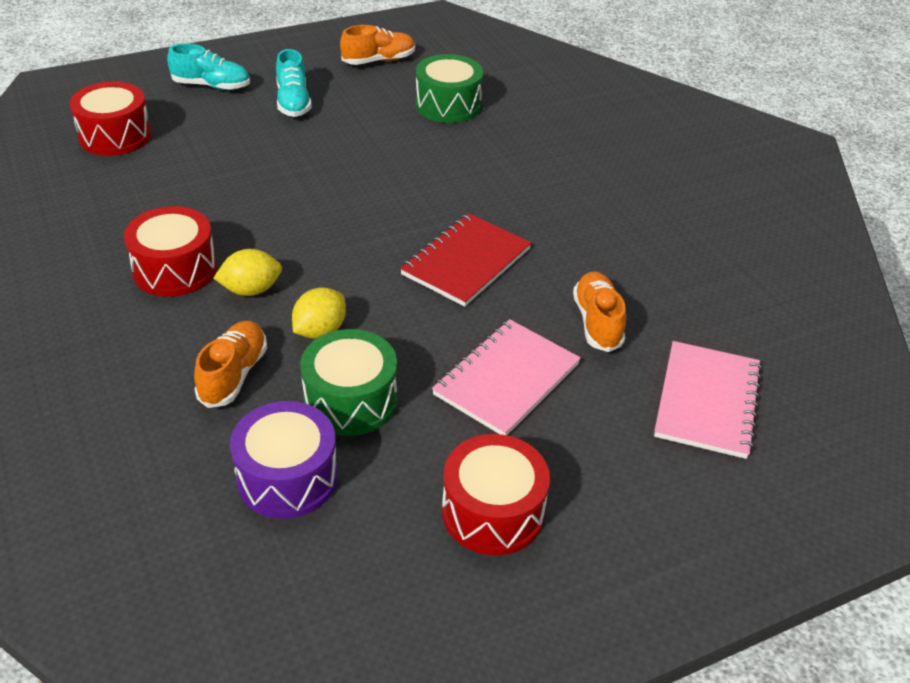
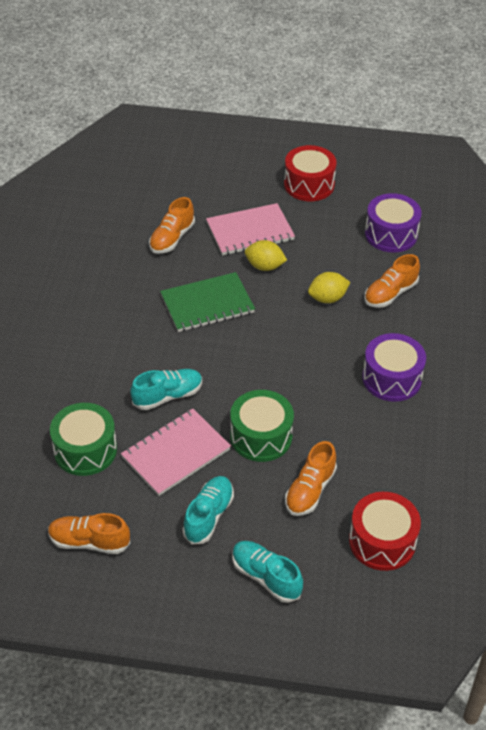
camera: 145 degrees left, 5 degrees up
(175, 269) = (391, 378): red drum -> purple drum
(210, 146) = (310, 490): none -> orange shoe
(251, 290) = (351, 342): yellow lemon -> yellow lemon (264, 266)
(350, 400) = (337, 255): green drum -> green drum (261, 436)
(417, 165) = (167, 396): none -> turquoise shoe
(466, 262) = (207, 304): red notebook -> green notebook
(707, 401) = (164, 182): pink notebook -> pink notebook (176, 453)

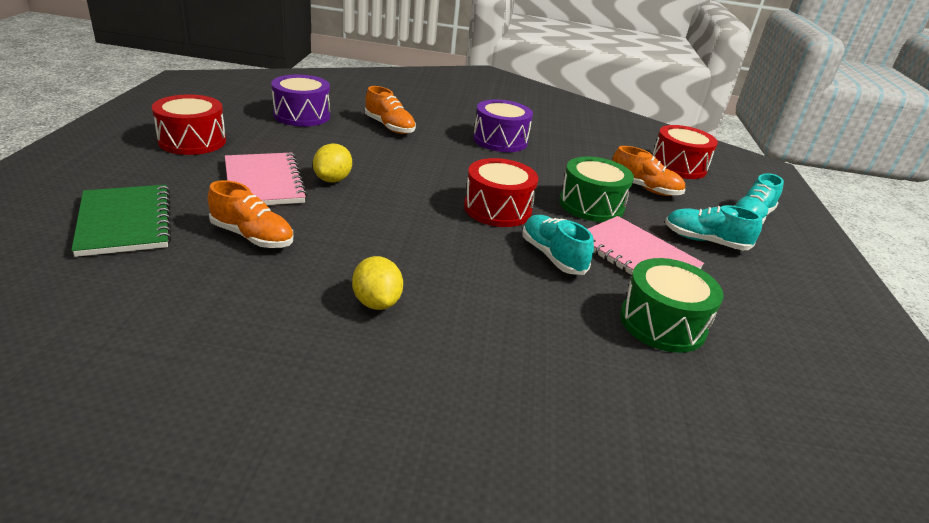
camera: 95 degrees left, 15 degrees down
(89, 542) = (792, 321): orange shoe -> none
(207, 304) = (393, 220): green notebook -> green notebook (125, 222)
(238, 367) = (497, 209): none -> red drum
(327, 298) = (392, 153): yellow lemon -> yellow lemon (376, 302)

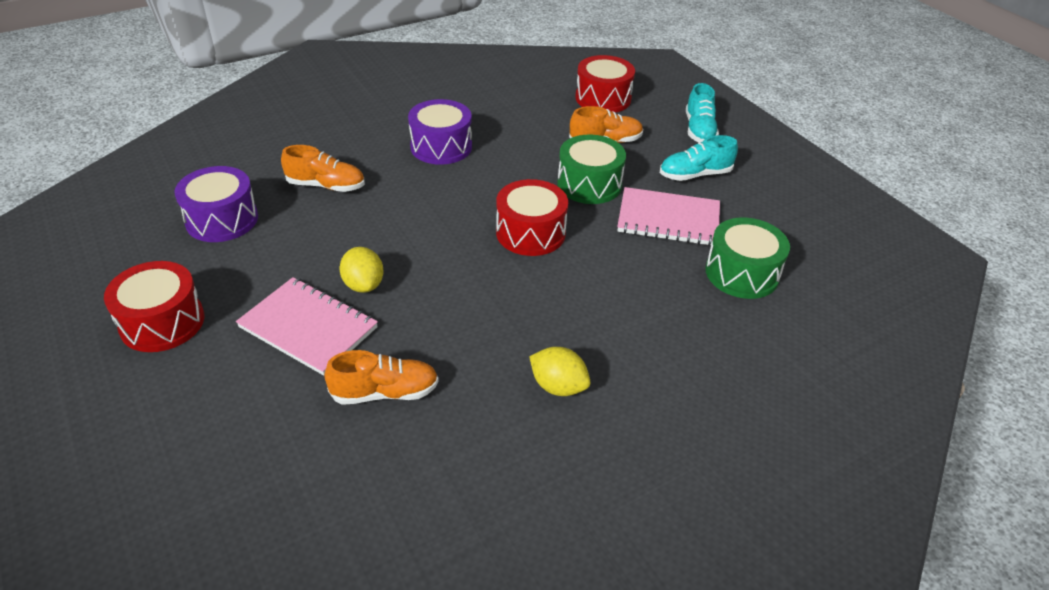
camera: 35 degrees left, 10 degrees up
(125, 222) = (252, 457): green notebook -> none
(552, 256) = (619, 257): turquoise shoe -> none

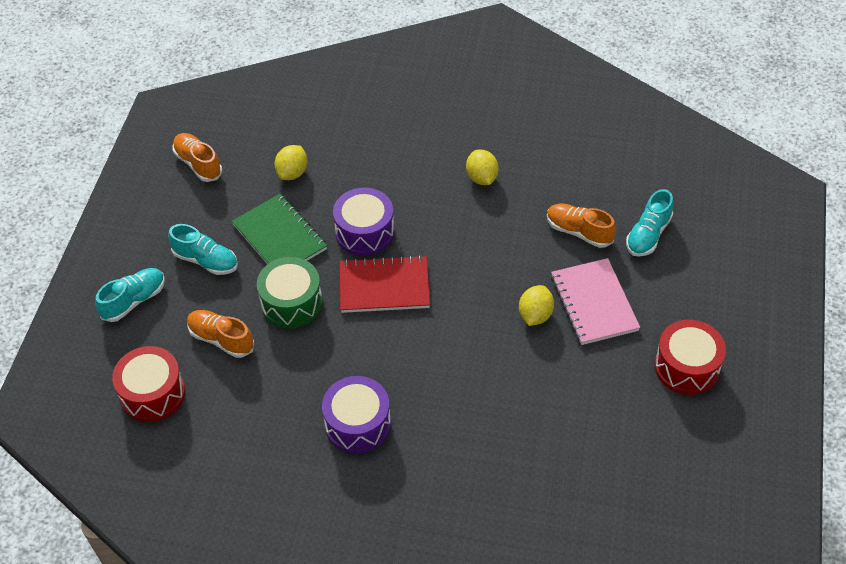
camera: 135 degrees left, 10 degrees up
(222, 220) = (597, 449): purple drum -> purple drum (365, 232)
(292, 441) = (648, 235): none -> turquoise shoe
(326, 186) = (490, 437): orange shoe -> orange shoe (198, 164)
(530, 233) = (384, 286): red drum -> red notebook
(668, 219) = (279, 237): pink notebook -> green notebook
(741, 273) = (292, 173): green drum -> yellow lemon

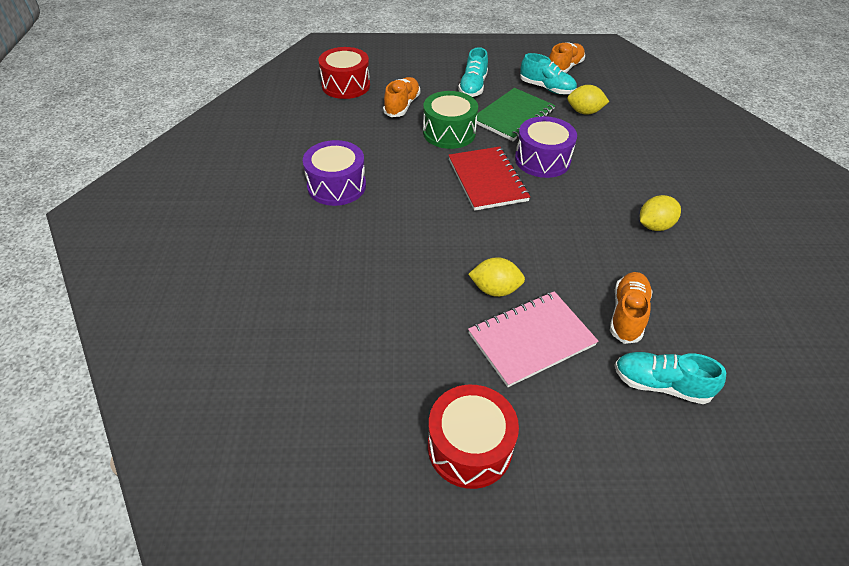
camera: 75 degrees right, 5 degrees down
(134, 301) = (424, 64): turquoise shoe -> turquoise shoe (546, 88)

